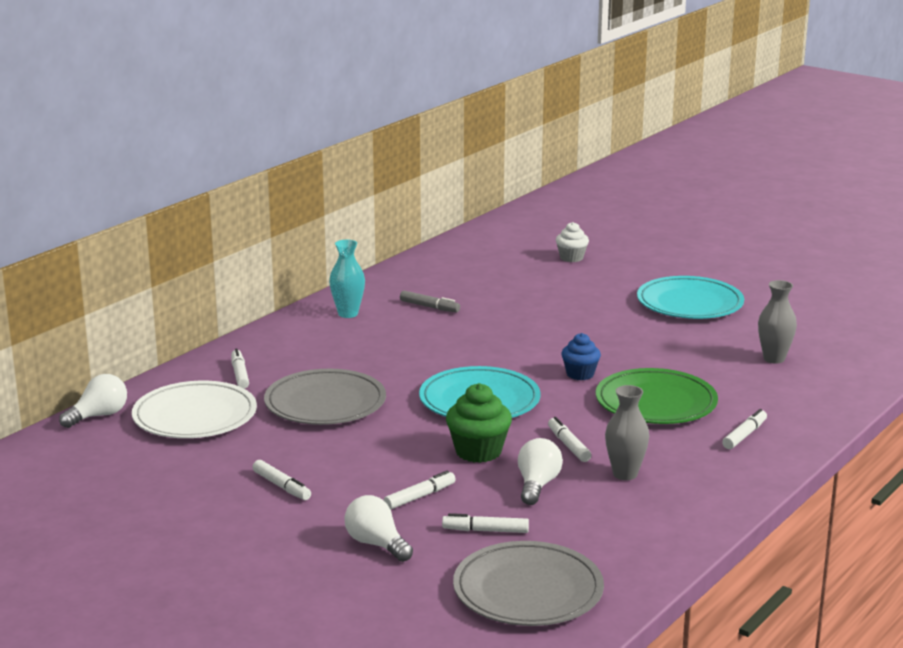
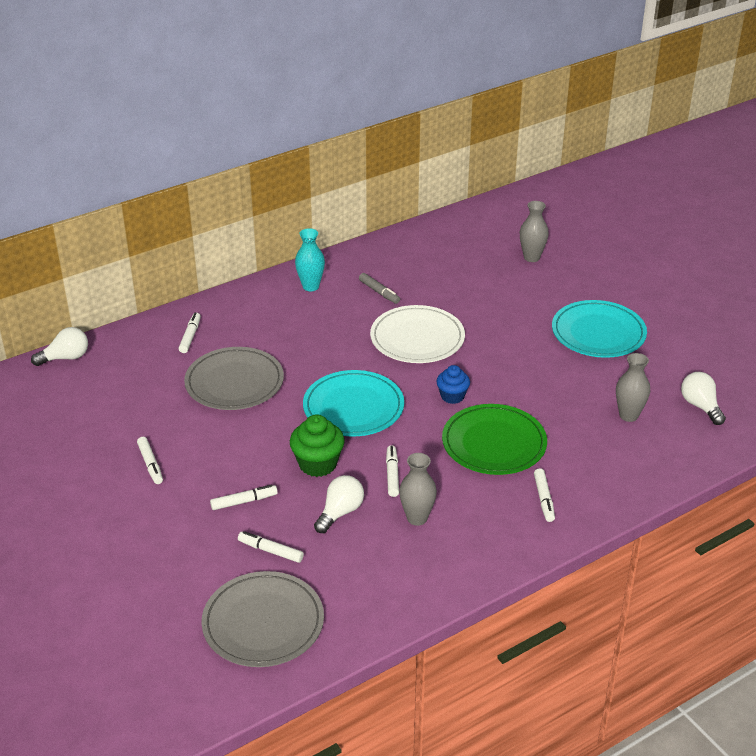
camera: 20 degrees right, 15 degrees up
(195, 416) = (132, 374): white plate -> white plate (417, 338)
(376, 544) = (182, 543): white light bulb -> white light bulb (700, 406)
(571, 258) = (531, 257): white cupcake -> grey vase
(744, 435) = (544, 499): white marker -> white marker turned 120 degrees clockwise

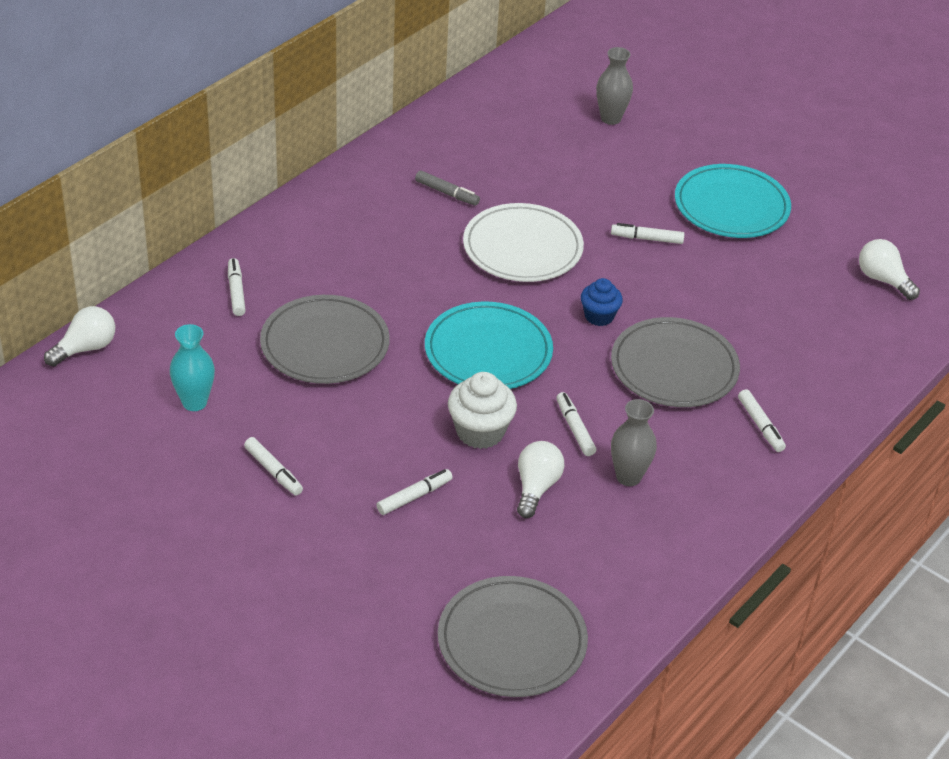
camera: 20 degrees left, 5 degrees up
(270, 551) = (477, 552): white marker -> white marker (647, 239)
(310, 286) = (357, 198): turquoise vase -> turquoise vase (194, 402)
(318, 464) = (480, 432): green cupcake -> white cupcake
(494, 443) = (674, 367): green plate -> grey plate
(628, 415) = (809, 305): grey vase -> none

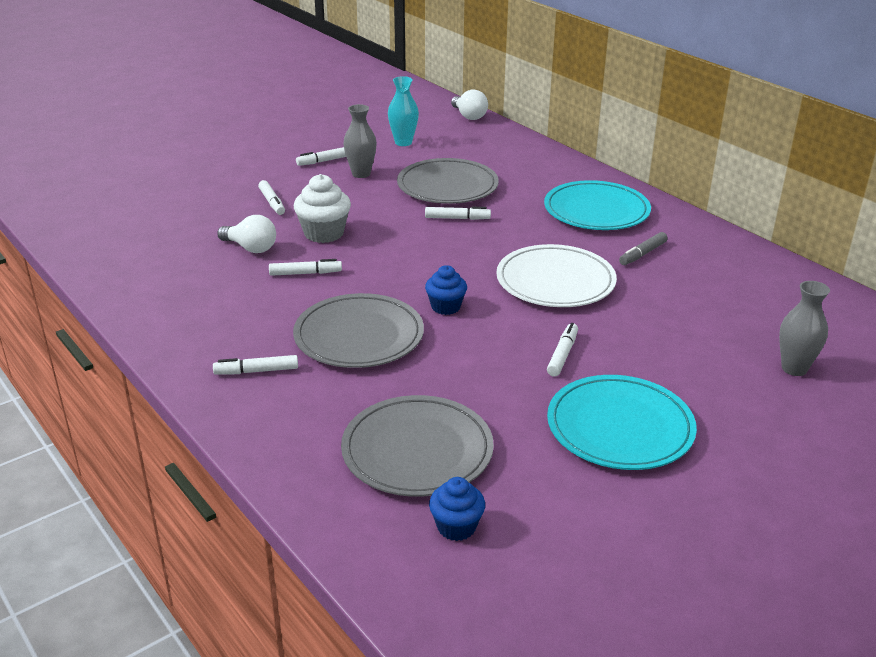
camera: 105 degrees right, 10 degrees down
(236, 292) = (517, 161): white marker -> white marker (457, 218)
(488, 351) = (416, 247): turquoise plate -> turquoise plate (596, 211)
(512, 641) = (116, 221): grey plate -> grey plate (417, 451)
(628, 477) = (236, 289): grey vase -> grey vase (361, 174)
(883, 280) = (456, 527): white light bulb -> blue cupcake

